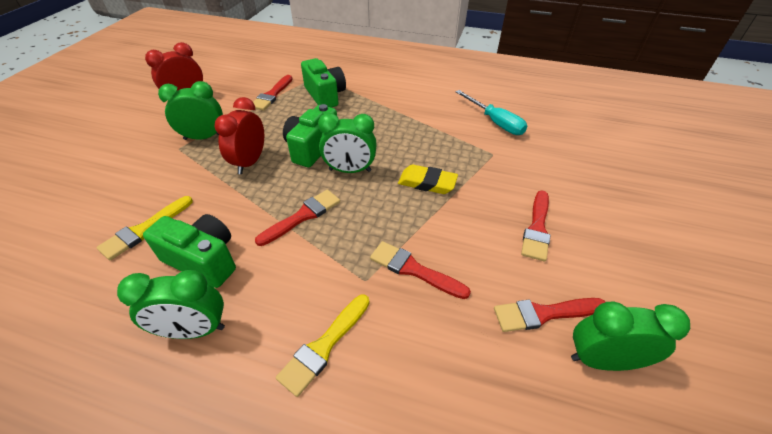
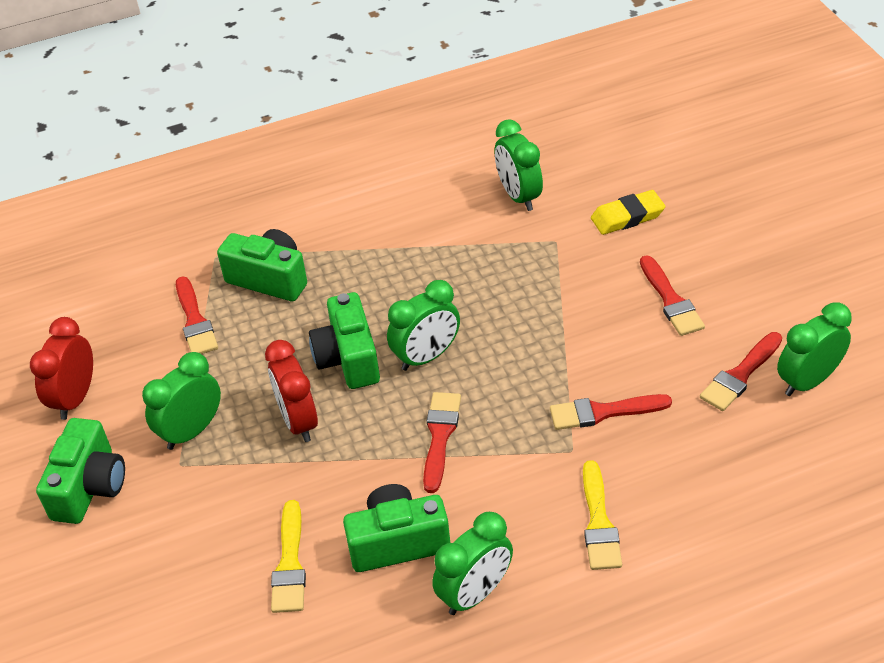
camera: 35 degrees left, 0 degrees up
(135, 134) = (89, 487): none -> green camera
(427, 183) = (524, 318): yellow eraser -> yellow eraser (627, 217)
(495, 122) = (518, 196): turquoise screwdriver -> green clock

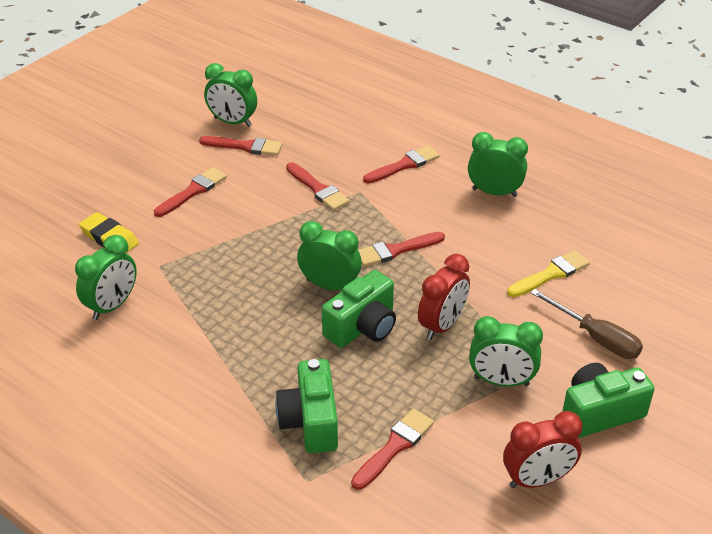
camera: 125 degrees left, 5 degrees down
(171, 545) = (596, 338): none -> brown screwdriver
(398, 542) = (491, 235): green camera -> none
(599, 522) = (404, 165): yellow brush -> red brush

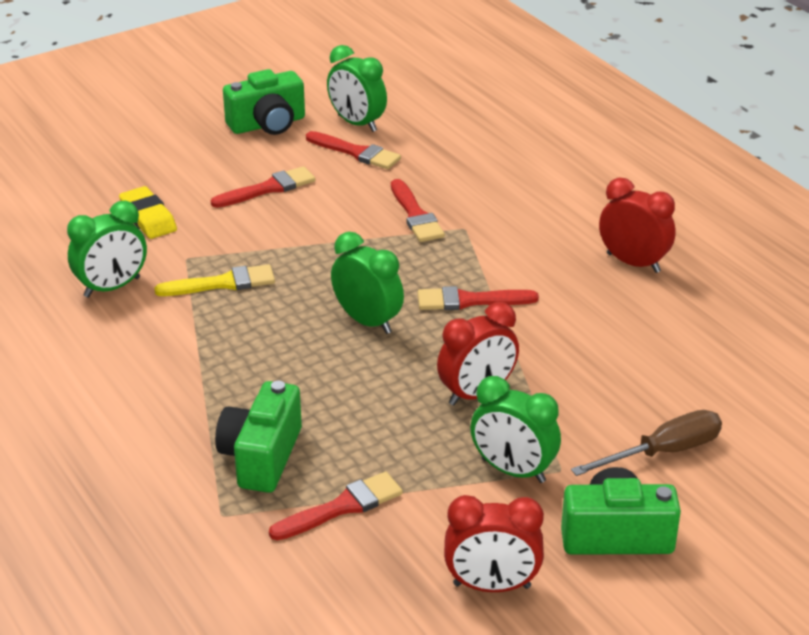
camera: 20 degrees right, 5 degrees down
(362, 327) = (380, 373): green camera -> green camera (267, 124)
(404, 165) = (537, 210): red brush -> none
(494, 192) = (633, 263): green clock -> red clock
(551, 274) = (649, 369): yellow brush -> yellow brush (222, 283)
(596, 338) = (663, 452): brown screwdriver -> brown screwdriver turned 90 degrees counterclockwise

